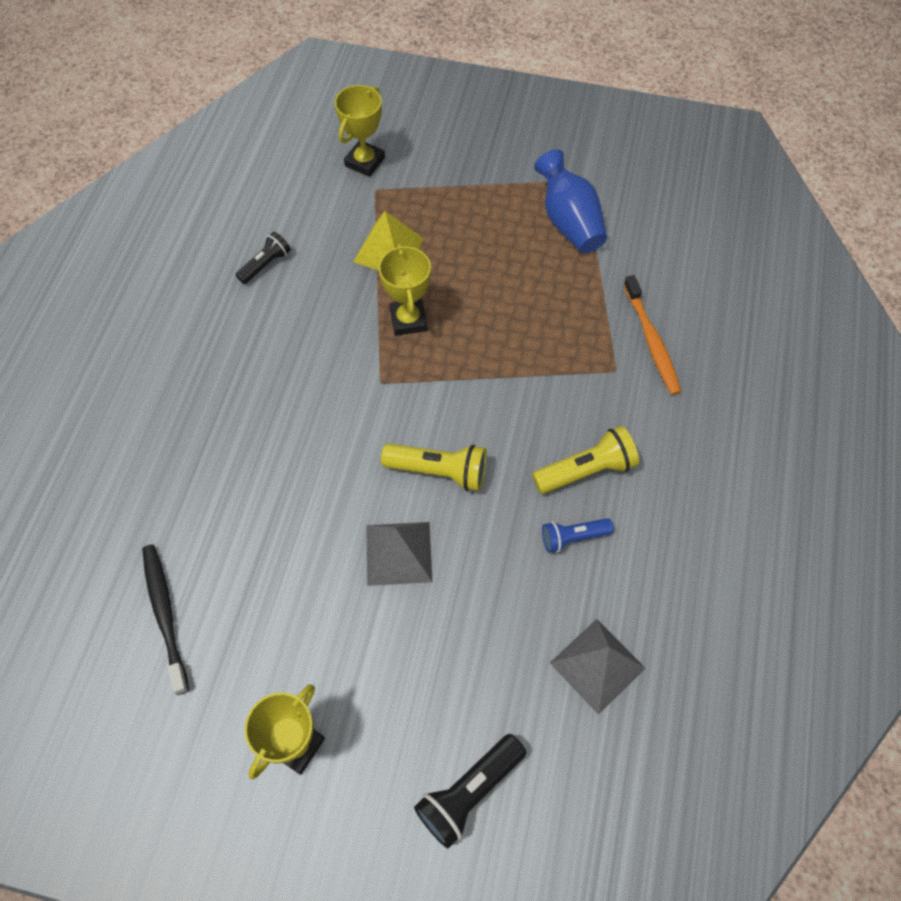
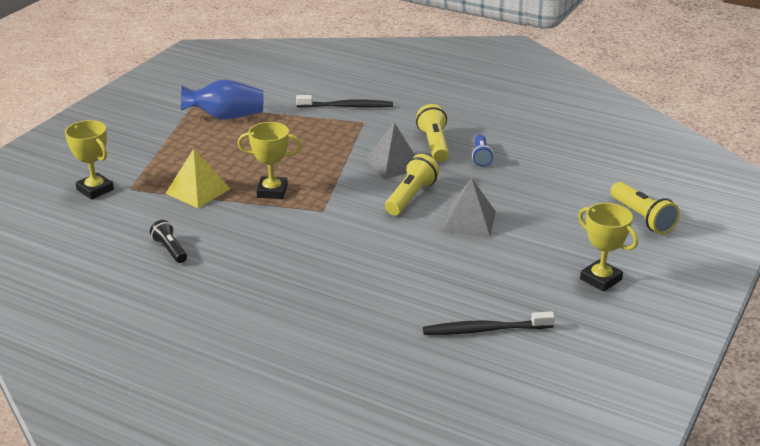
camera: 75 degrees left, 30 degrees down
(469, 792) = (642, 218): black flashlight -> yellow flashlight
(597, 665) = (570, 163): grey pyramid -> grey pyramid (394, 164)
(651, 341) = (347, 106): orange toothbrush -> black toothbrush

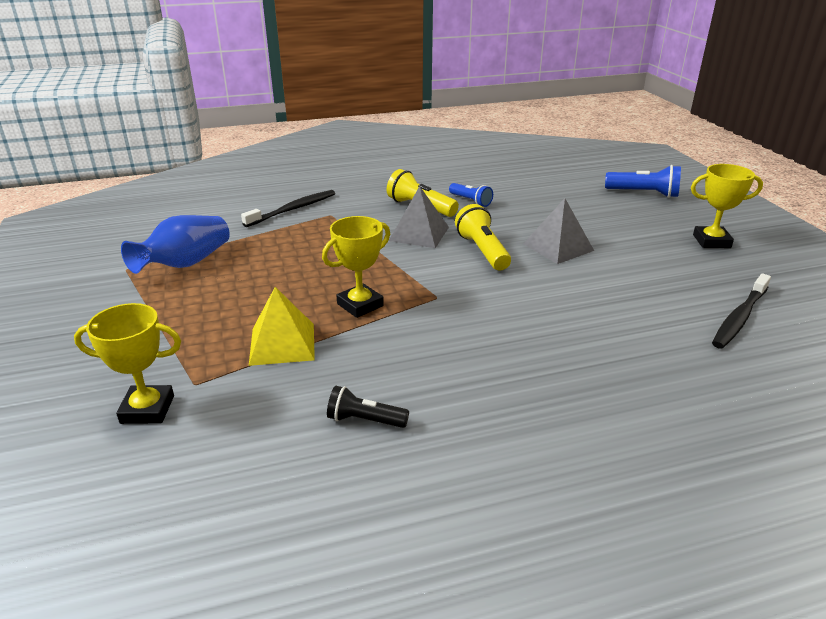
camera: 45 degrees left, 0 degrees up
(642, 218) = (644, 193): yellow flashlight -> blue flashlight

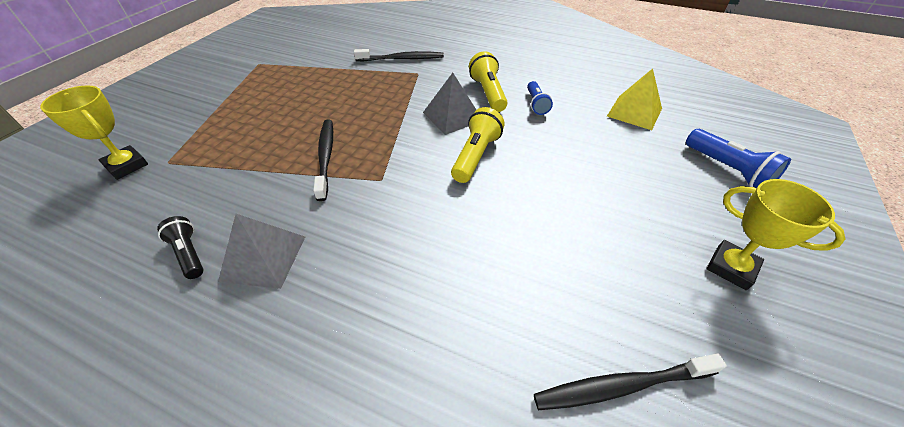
camera: 40 degrees right, 15 degrees up
(185, 264) = (288, 74): blue vase -> none
(282, 343) = (243, 161): yellow pyramid -> yellow pyramid (634, 112)
(360, 305) = (326, 157): yellow trophy -> black toothbrush
(558, 247) = (546, 185): grey pyramid -> grey pyramid (263, 258)

